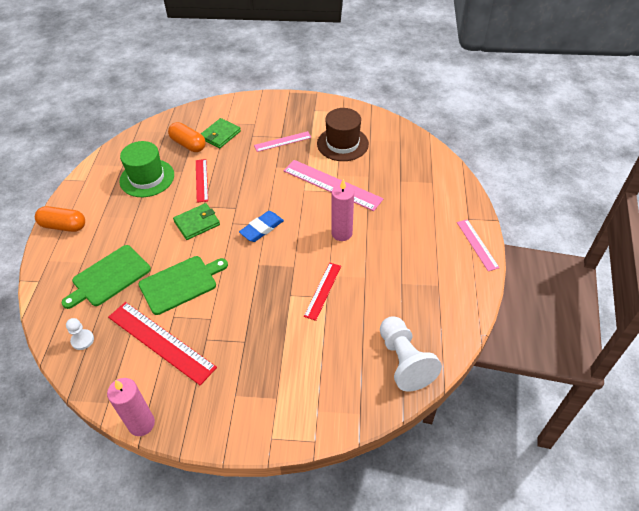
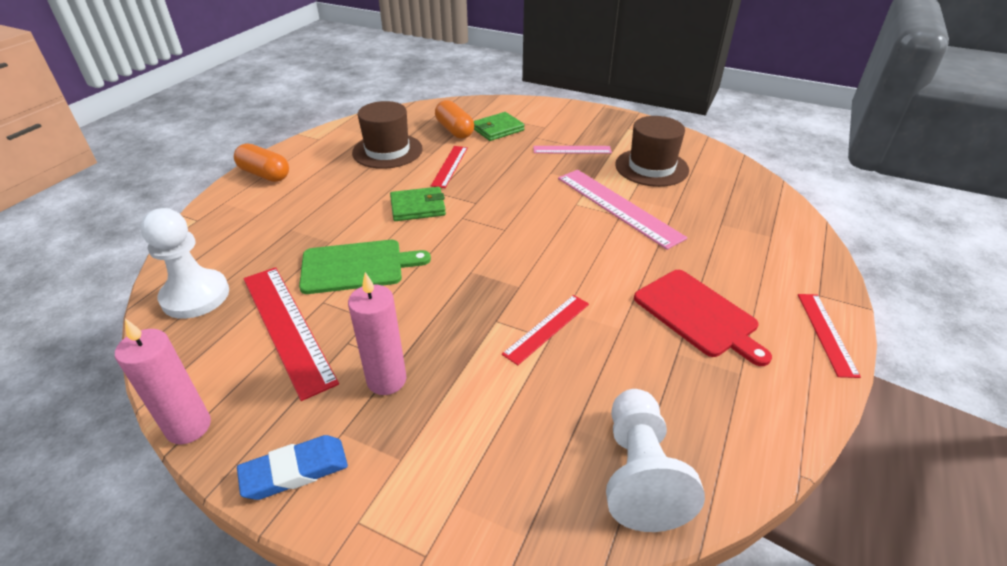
camera: 20 degrees right, 10 degrees down
(82, 340) = (195, 296): white pawn -> white pawn, size x2.03
(109, 277) = (276, 236): green cutting board -> none
(147, 178) = (387, 151): green hat -> brown hat
(262, 228) = (497, 232): blue eraser -> blue eraser (295, 471)
(341, 233) = (607, 264): pink candle -> pink candle (386, 380)
(405, 254) = (698, 314): none -> red cutting board
(477, 244) = (826, 333): pink ruler -> red ruler

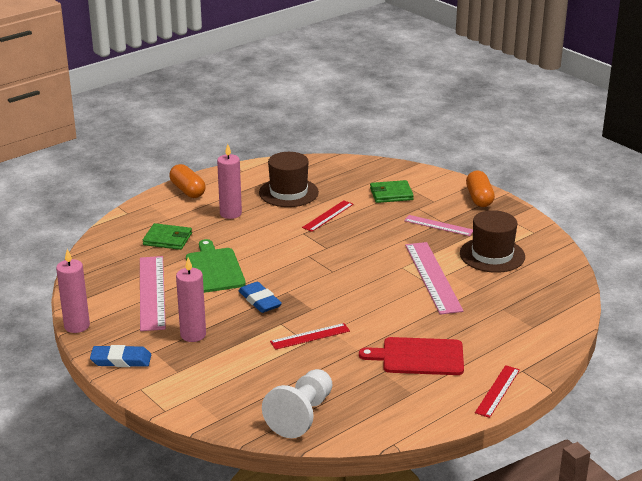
camera: 25 degrees right, 10 degrees down
(195, 296) = (107, 261): white pawn -> none
(286, 327) = (151, 292): red ruler -> pink ruler
(334, 189) = (230, 213): none -> pink candle
(356, 266) = (214, 269): green cutting board -> green cutting board turned 120 degrees counterclockwise
(418, 207) = (281, 240): green wallet -> green wallet (167, 239)
(445, 295) = (260, 301): none -> blue eraser
(454, 130) = (354, 187): orange capsule -> orange capsule (479, 198)
(698, 314) = (419, 357): red cutting board -> red cutting board turned 105 degrees clockwise

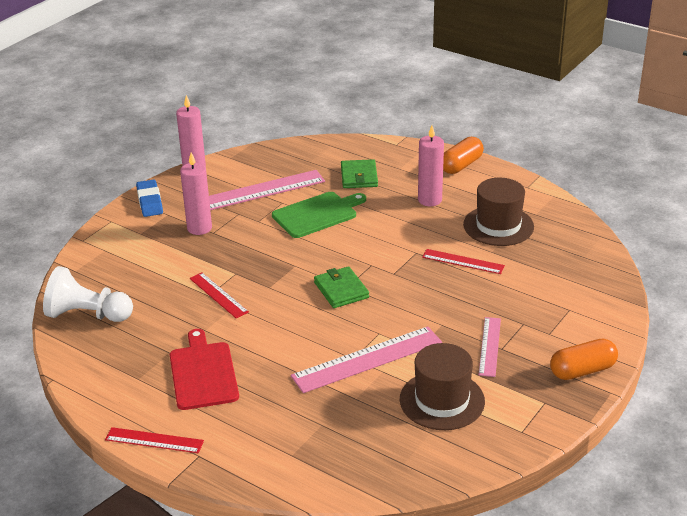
camera: 75 degrees right, 5 degrees up
(260, 301) = (271, 252): blue eraser -> none
(391, 194) = (544, 297): green wallet -> green wallet (341, 290)

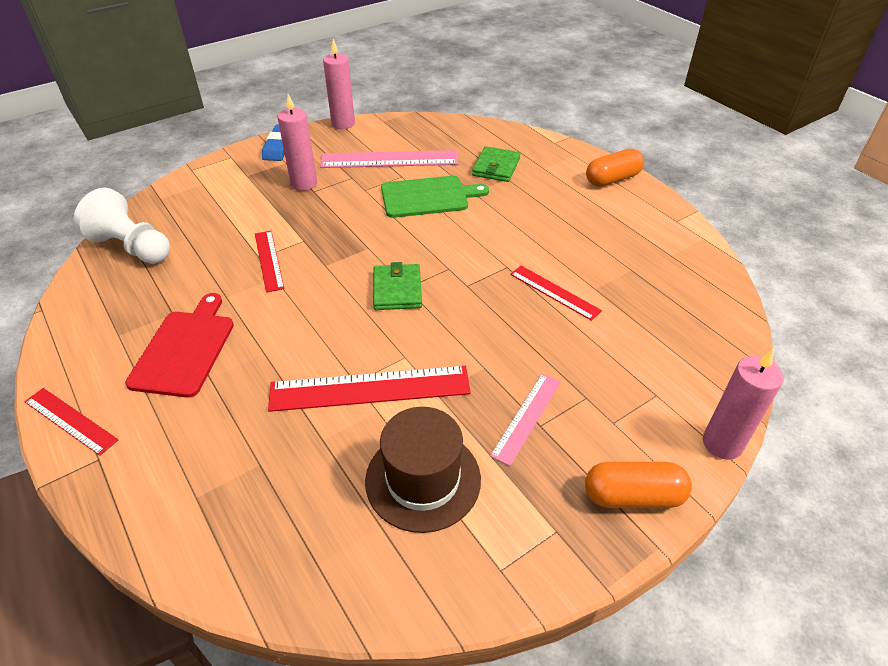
camera: 20 degrees right, 10 degrees up
(367, 359) = (370, 389): pink ruler -> red ruler
(429, 200) = (556, 209): pink candle -> pink candle (722, 443)
(498, 226) = (619, 258): brown hat -> none

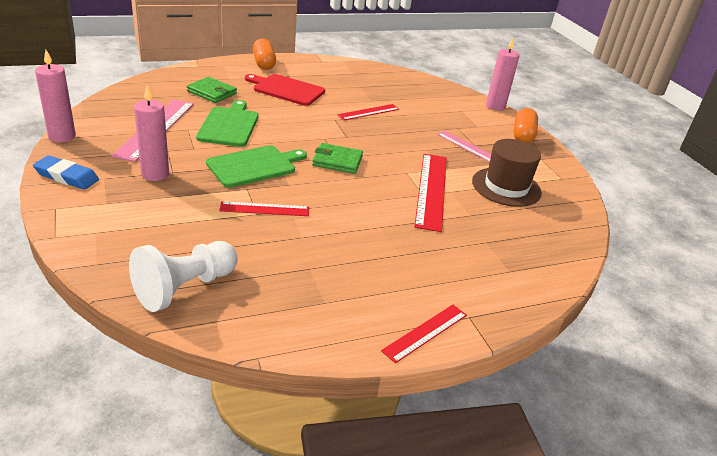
camera: 80 degrees left, 10 degrees down
(185, 349) = (361, 264): red cutting board -> red cutting board (286, 89)
(351, 233) = (254, 166): none -> green cutting board

